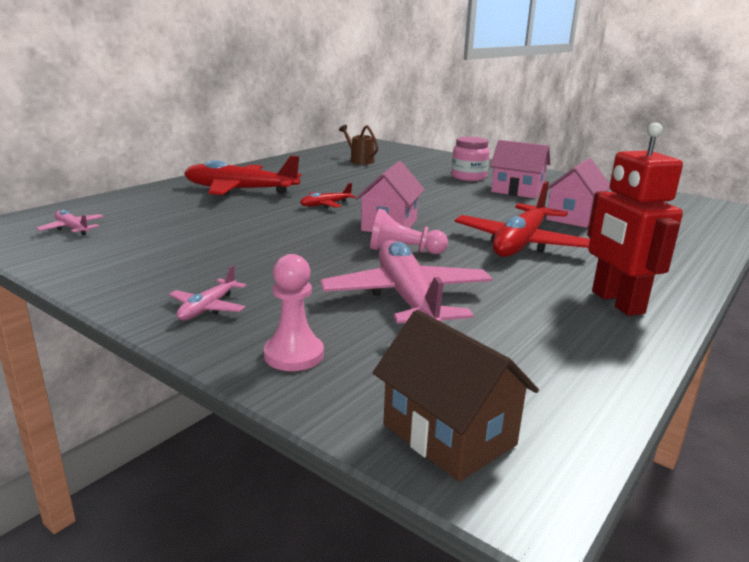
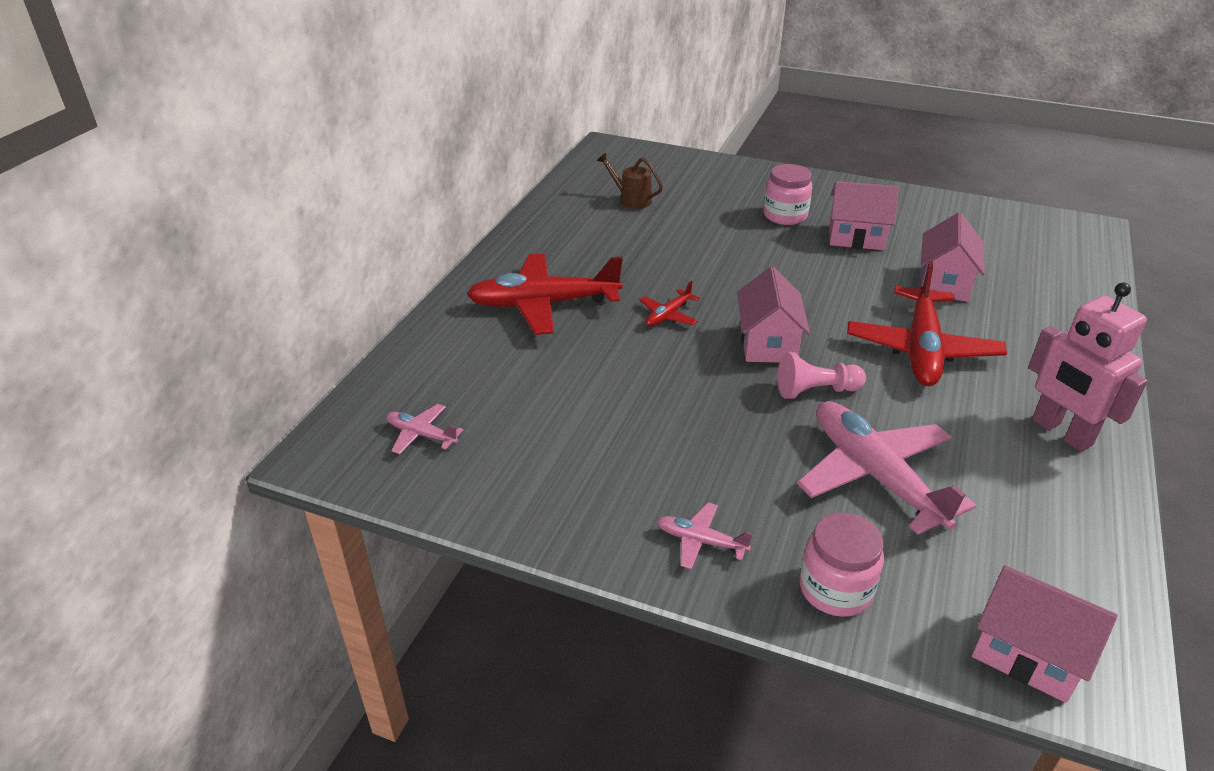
camera: 15 degrees left, 15 degrees up
(208, 308) = (700, 541): pink plane -> pink plane turned 105 degrees clockwise
(294, 355) = (835, 589): pink pawn -> pink jar
(448, 435) = (1027, 653): brown house -> pink house
(616, 302) = (1061, 432): red robot -> pink robot

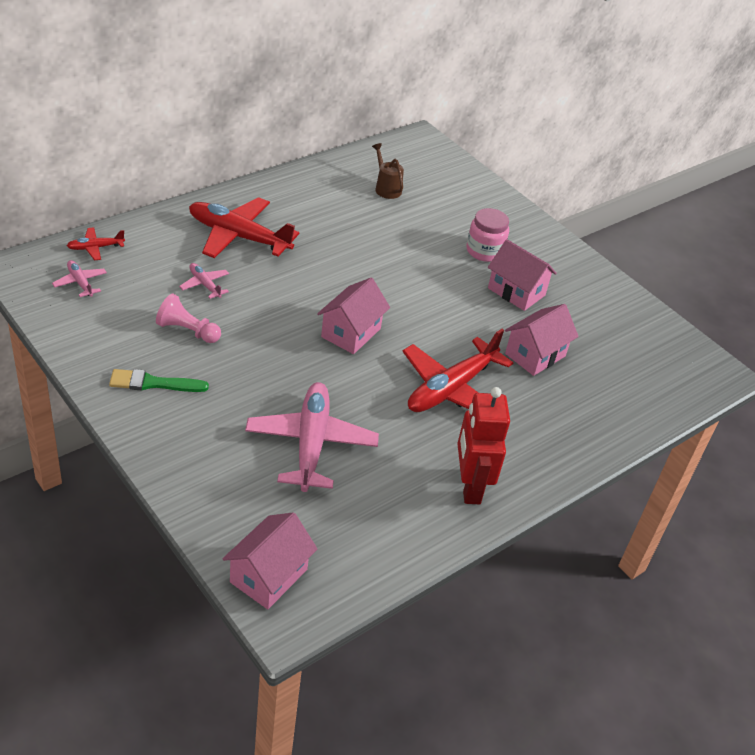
camera: 25 degrees right, 5 degrees up
(637, 504) = (153, 383): none -> green brush
(668, 315) = (309, 282): red plane -> red plane (95, 248)
(700, 541) = (164, 421): pink plane -> pink plane (205, 284)
(815, 391) = (342, 377): pink pawn -> pink pawn (187, 331)
(835, 589) = (206, 486): pink jar -> none
(1027, 653) = (268, 576): pink house -> pink house turned 60 degrees clockwise
(1061, 432) = (469, 486): pink robot -> red robot

